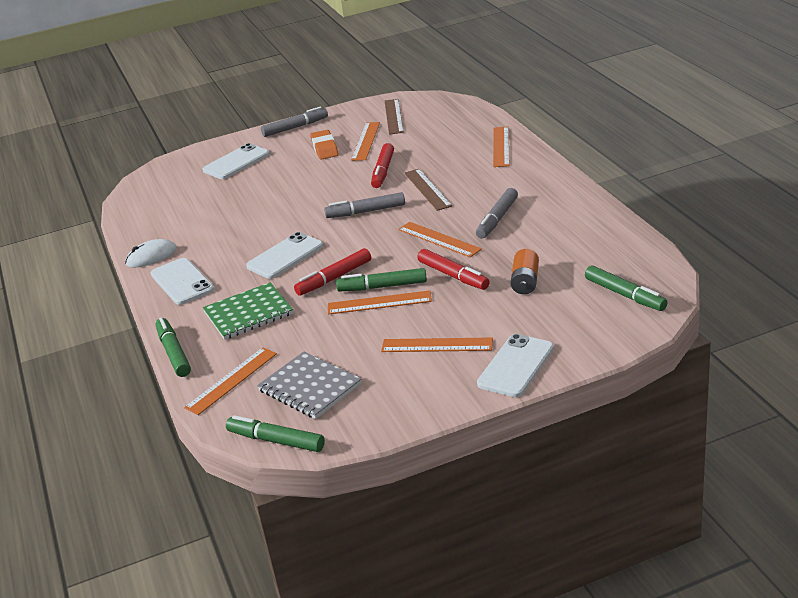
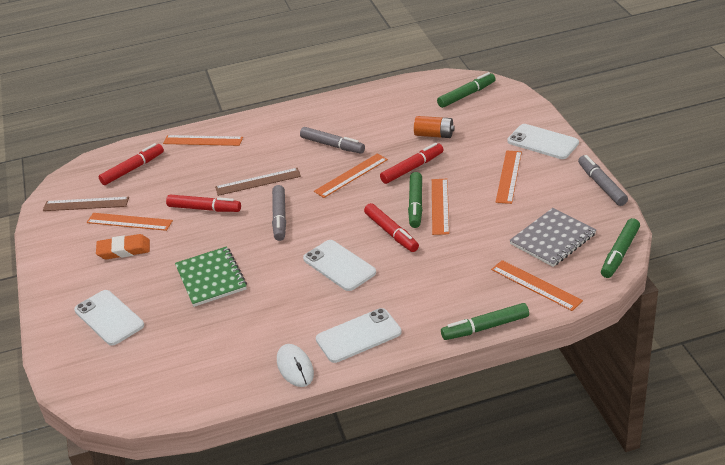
camera: 85 degrees left, 5 degrees up
(248, 313) = (432, 283): green notebook -> green notebook (211, 278)
(295, 127) = (54, 275): grey marker -> grey marker (602, 185)
(449, 124) = (133, 169): none -> red marker

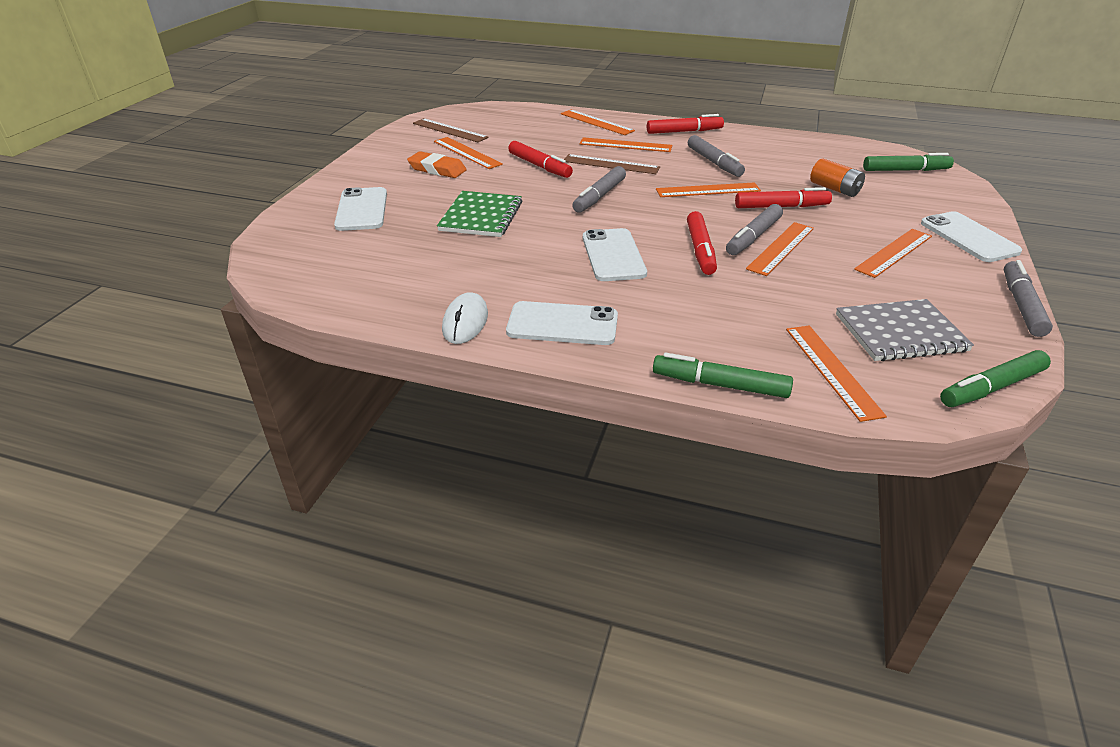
camera: 30 degrees right, 0 degrees up
(133, 169) = (515, 121): red marker -> red marker (684, 131)
(250, 156) = (625, 145): none -> orange ruler
(415, 205) = (753, 237): green marker -> grey marker

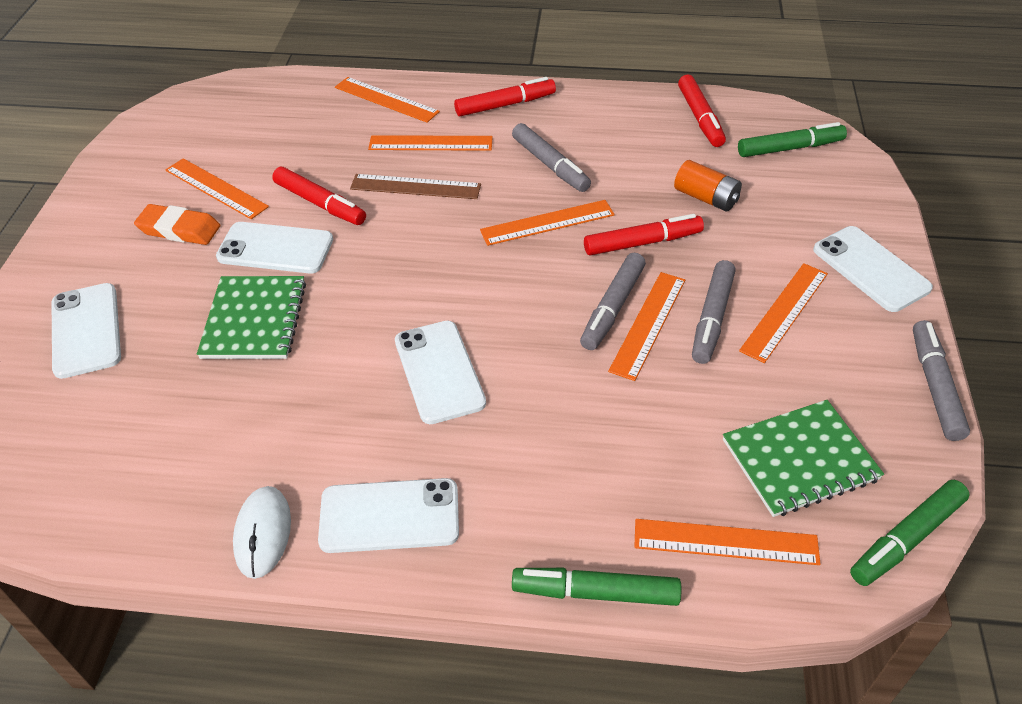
camera: 10 degrees left, 10 degrees up
(449, 130) = (184, 143): brown ruler -> none
(503, 184) = (275, 248): none -> white phone
(599, 196) = (407, 255): grey marker -> grey marker (711, 318)
(700, 250) = (548, 343): red marker -> red marker (700, 118)
(832, 370) = (725, 541): orange ruler -> orange ruler turned 60 degrees counterclockwise
(900, 333) = (799, 459): grey notebook -> green notebook

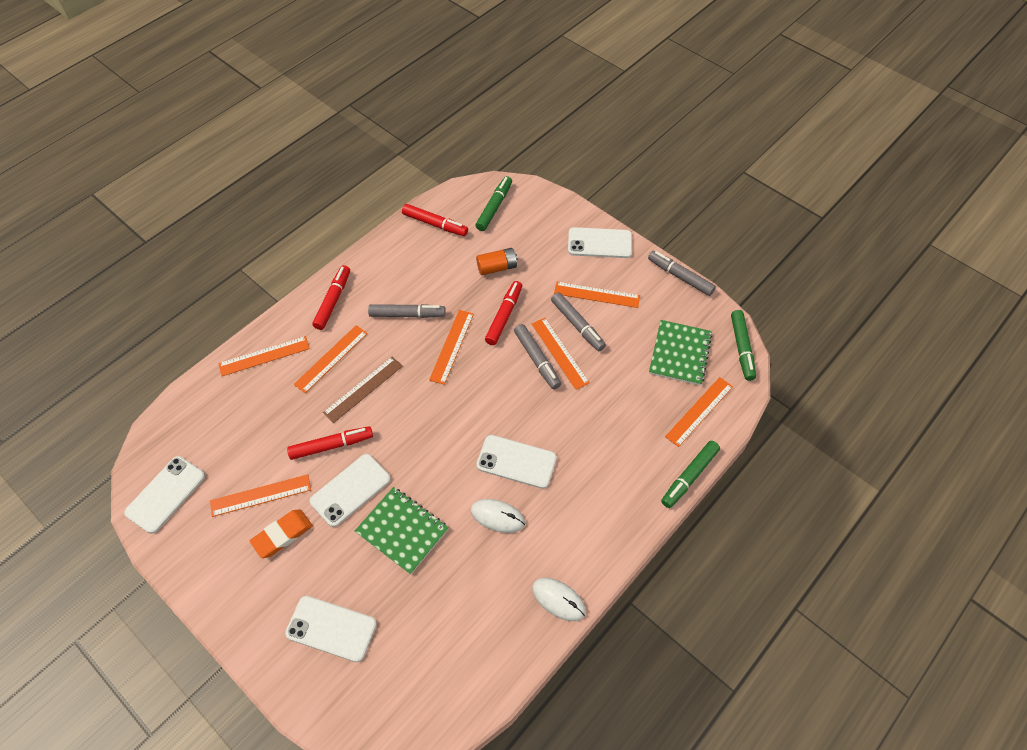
camera: 55 degrees left, 10 degrees up
(342, 397) = (497, 516): none -> white mouse
(389, 516) = (590, 536): white phone -> white phone (165, 494)
(784, 311) = (596, 295): orange ruler -> orange ruler turned 60 degrees counterclockwise

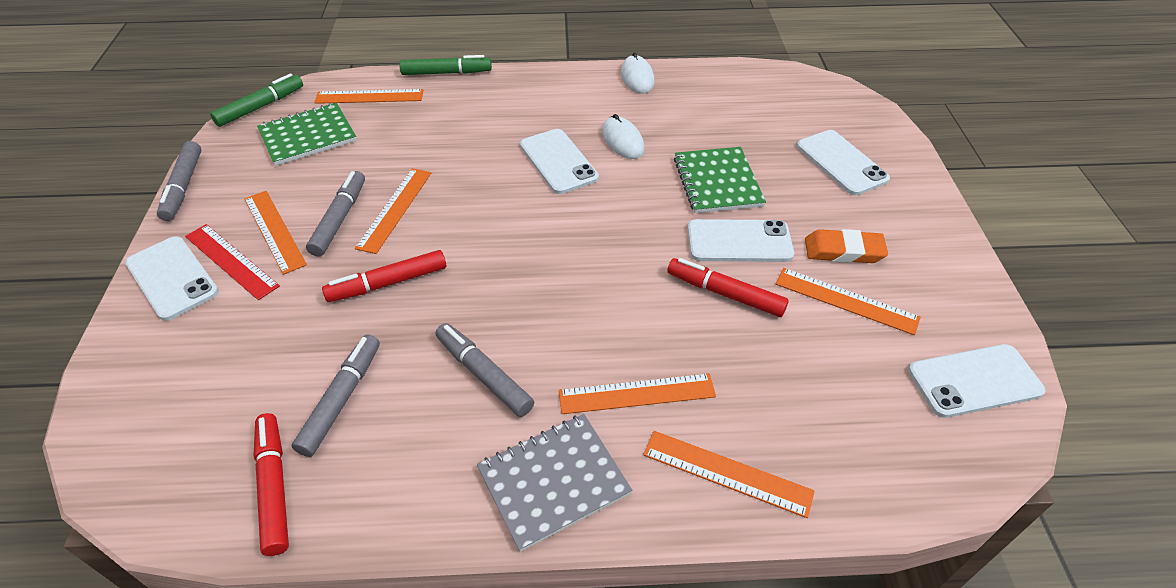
camera: 135 degrees left, 10 degrees down
(333, 301) = (553, 481): red marker -> grey notebook
(363, 389) = (633, 325): brown ruler -> none
(451, 346) = (483, 296): orange ruler -> none
(494, 207) = (172, 438): green marker -> none
(497, 267) = (308, 345): orange battery -> none
(537, 360) = (424, 219): grey marker -> grey marker (342, 399)
(589, 268) = (231, 261): none -> red ruler

